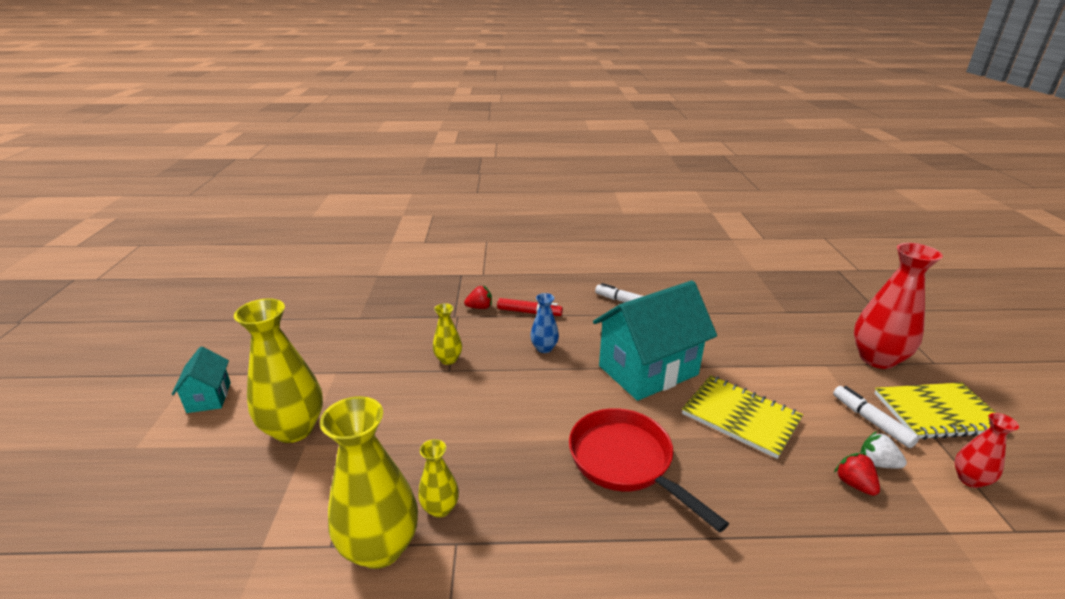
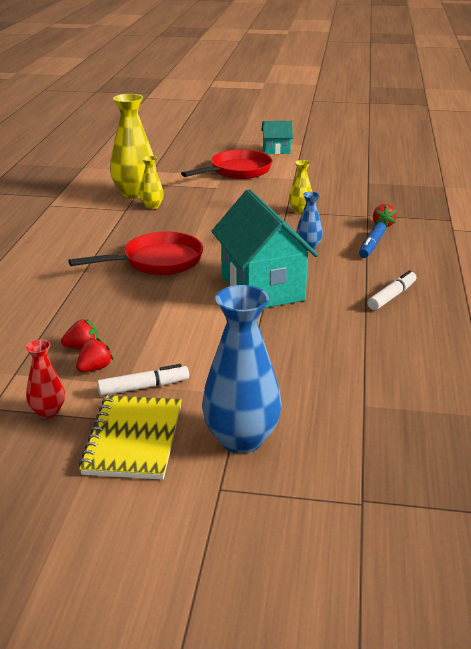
camera: 100 degrees right, 0 degrees up
(294, 429) = (237, 171): yellow vase -> red pan
(529, 312) = (371, 245): red marker -> blue marker
(740, 417) = (181, 318): yellow notebook -> none
(877, 359) = (241, 439): red vase -> blue vase
(877, 463) = (95, 368): white strawberry -> red strawberry

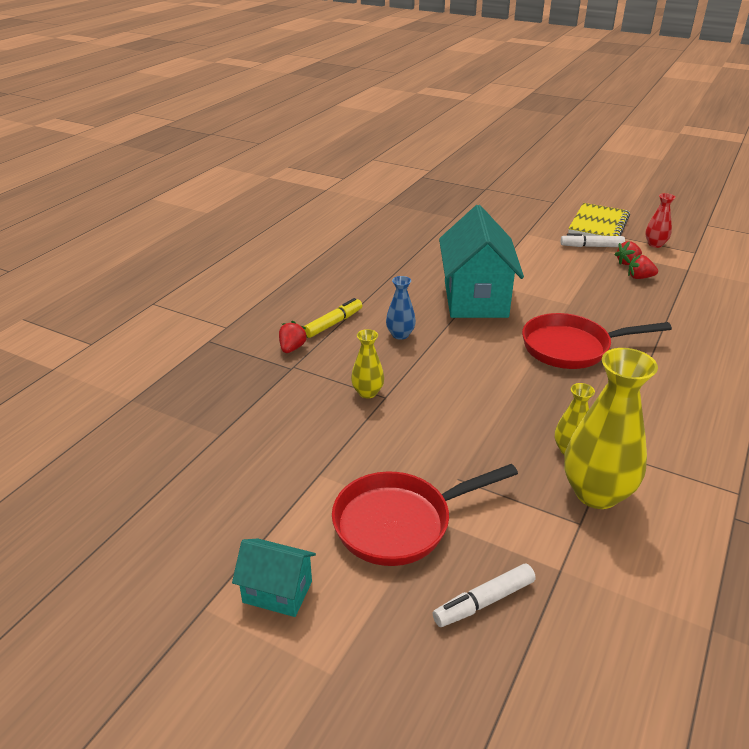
camera: 160 degrees left, 5 degrees up
(241, 439) = (535, 215): blue vase -> none
(371, 245) = (333, 323): blue marker -> yellow marker
(392, 296) = (370, 272): white marker -> white marker (484, 602)

